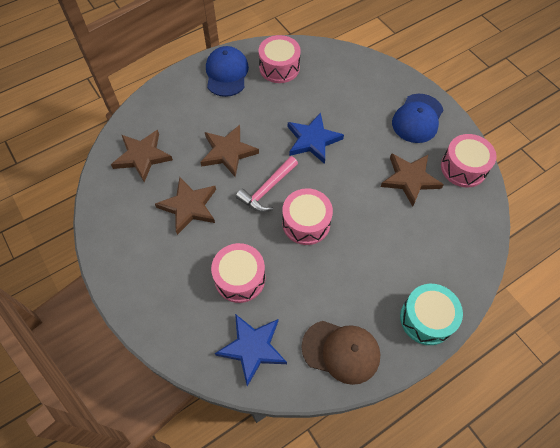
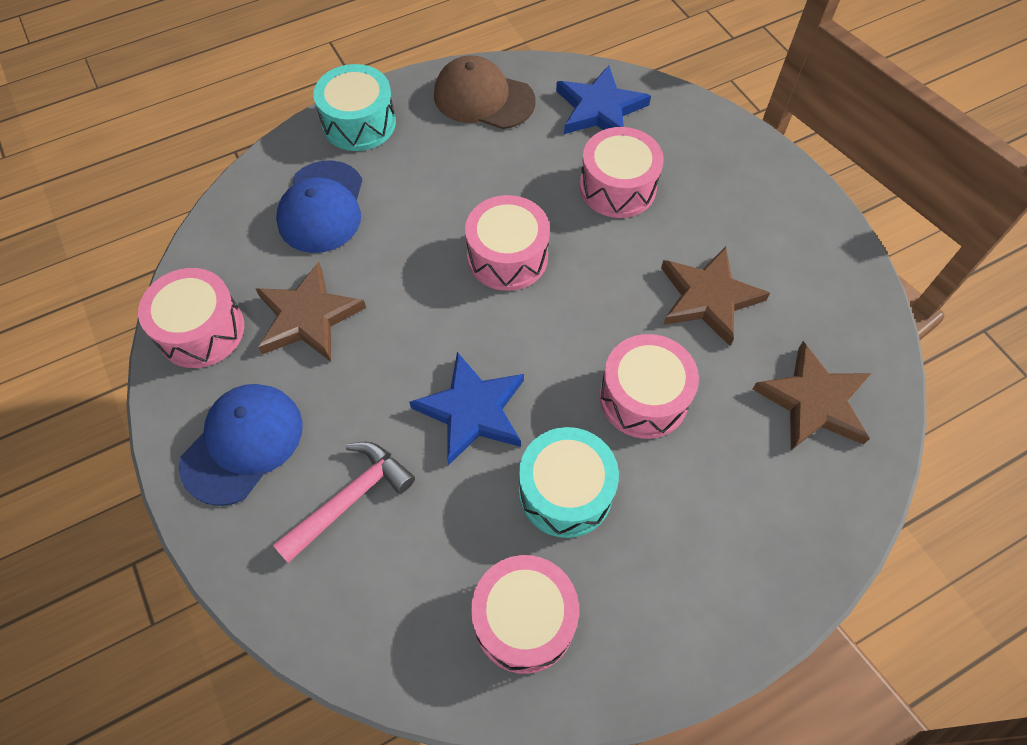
camera: 175 degrees left, 0 degrees up
(226, 73) = (655, 611): blue cap -> blue cap (322, 207)
(228, 152) = (643, 397): brown star -> pink drum
(265, 110) = (565, 491): none -> turquoise drum
(267, 189) = (569, 318): pink hammer -> pink hammer (350, 499)

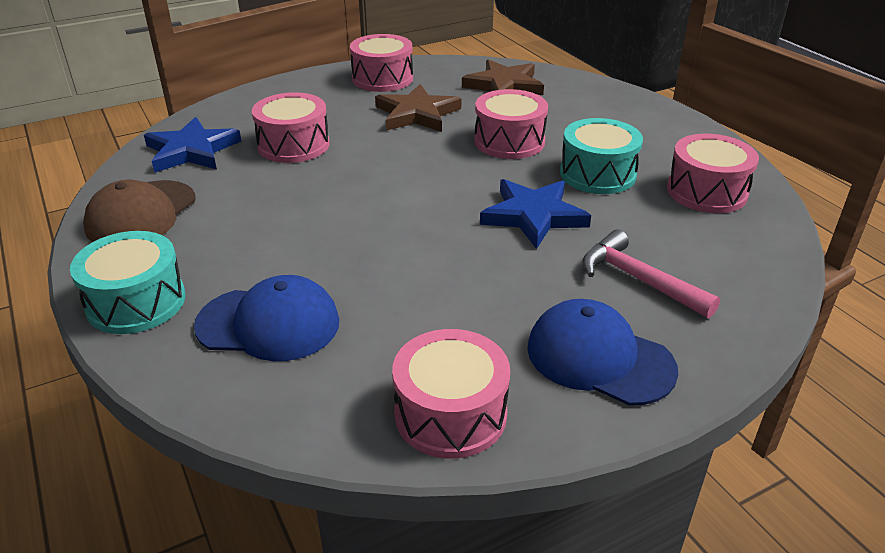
camera: 90 degrees left, 25 degrees down
(308, 316) = (431, 322): brown star -> none
(507, 257) = (364, 199): pink drum -> pink drum (382, 79)

